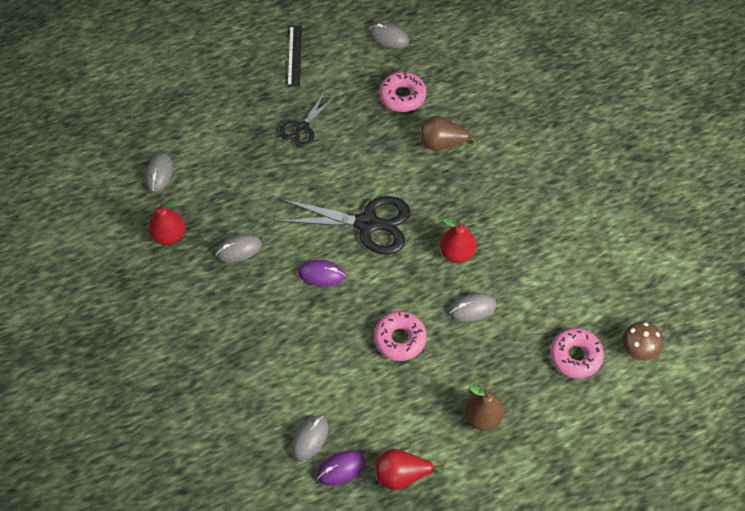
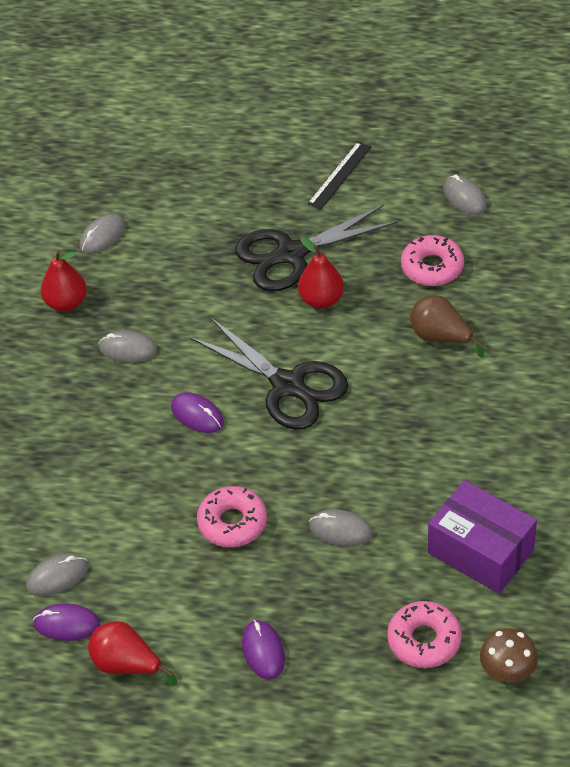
camera: 35 degrees right, 10 degrees down
(302, 128) = (291, 254): black scissors -> black scissors, size x1.77
(457, 253) = (367, 462): red pear -> red pear (321, 300)
(482, 417) = (263, 651): brown pear -> purple mouse
(568, 278) = (481, 551): none -> purple box

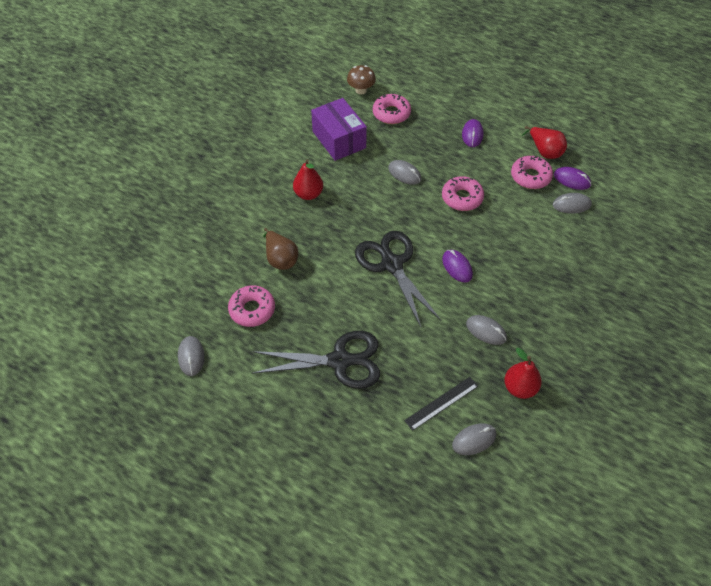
camera: 160 degrees left, 5 degrees up
(136, 604) = (530, 177): none -> pink donut
(321, 300) = (339, 315): red pear -> red pear (308, 194)
(339, 175) = (265, 419): black ruler -> black ruler (441, 403)

